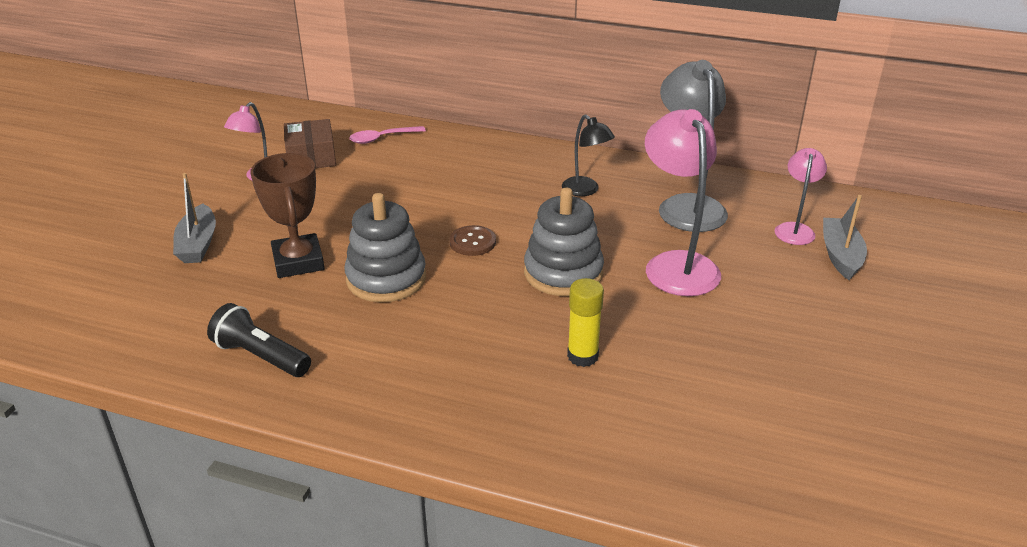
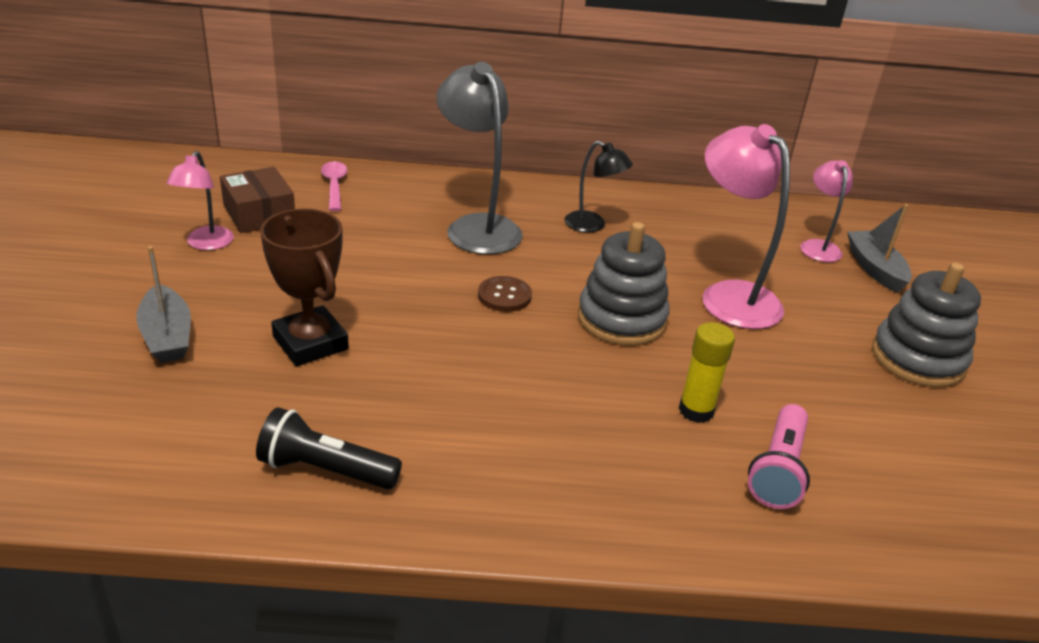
camera: 20 degrees left, 0 degrees up
(382, 138) = (334, 186): pink spoon -> pink spoon turned 120 degrees clockwise
(386, 278) = (429, 350): grey stacking toy -> grey stacking toy (917, 359)
(626, 414) = (778, 470): none -> pink flashlight
(687, 205) = (703, 232): grey lamp -> grey lamp (477, 227)

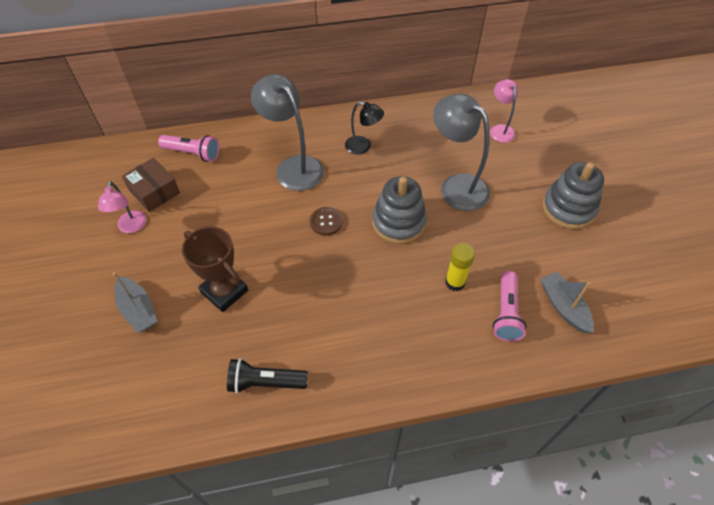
camera: 10 degrees left, 20 degrees up
(334, 186) = (193, 153): pink spoon -> pink flashlight
(730, 296) = (456, 186): pink lamp -> grey lamp
(875, 269) = (535, 140): grey boat -> grey boat (563, 307)

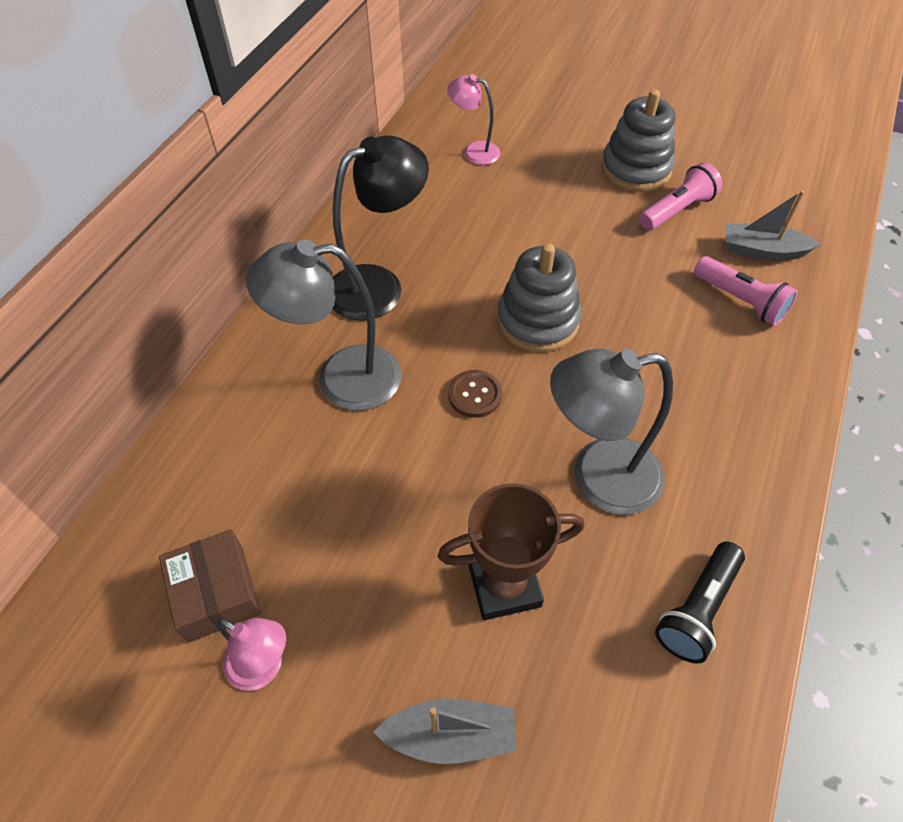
camera: 55 degrees left, 0 degrees up
(154, 191) = (216, 593): brown box -> brown box turned 75 degrees clockwise
(193, 153) = (186, 494): pink flashlight -> pink flashlight (676, 210)
(363, 147) = (379, 286): black lamp -> black lamp, size x1.77
(455, 282) = (668, 320): yellow glue stick -> none
(456, 186) = (526, 236): grey lamp -> grey lamp (598, 478)

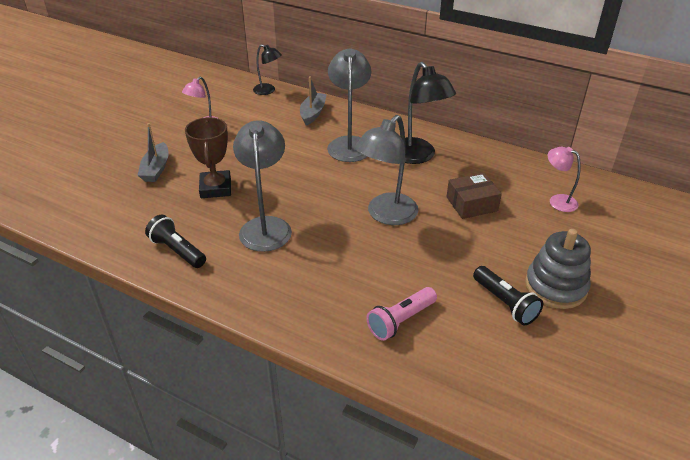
camera: 95 degrees right, 15 degrees down
(110, 552) = (268, 91): none -> black lamp
(216, 593) = (241, 114): brown box -> brown box (471, 204)
(474, 151) = (557, 201): pink lamp -> pink lamp turned 75 degrees counterclockwise
(475, 395) = (331, 186): brown button -> none
(537, 321) = (386, 215): grey stacking toy -> grey lamp
(676, 210) = (505, 303): pink flashlight -> black flashlight
(762, 251) = (459, 349): grey boat -> grey boat (313, 113)

